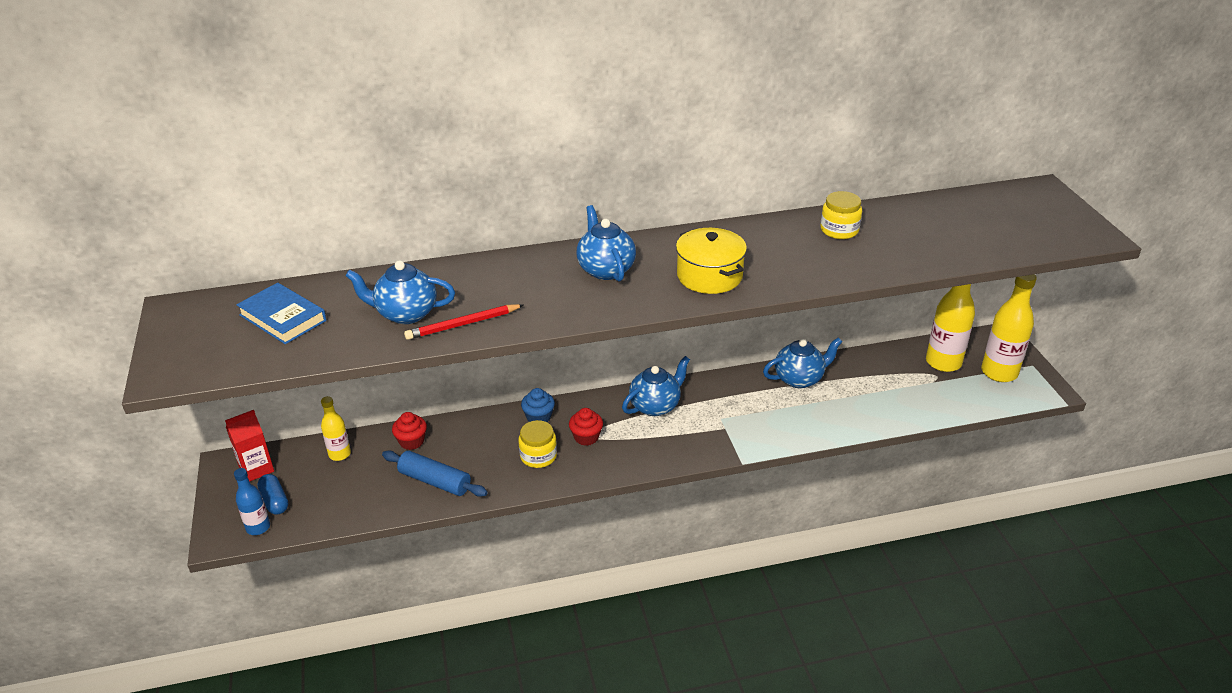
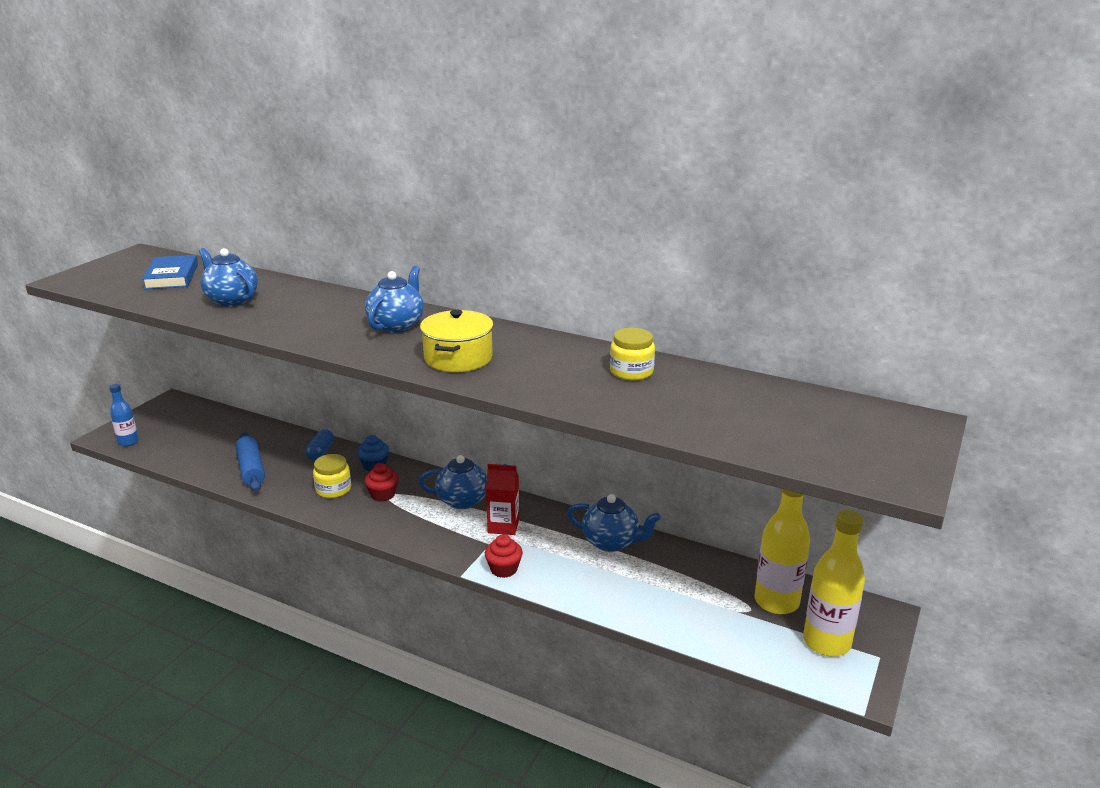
camera: 40 degrees right, 10 degrees down
(256, 469) = (180, 411): red carton -> red carton (503, 526)
(275, 501) = (159, 433): blue capsule -> blue capsule (320, 452)
(339, 454) = (230, 425): yellow bottle -> none
(411, 441) = (278, 439): red cupcake -> red cupcake (504, 569)
(462, 324) = (247, 318): red pencil -> none

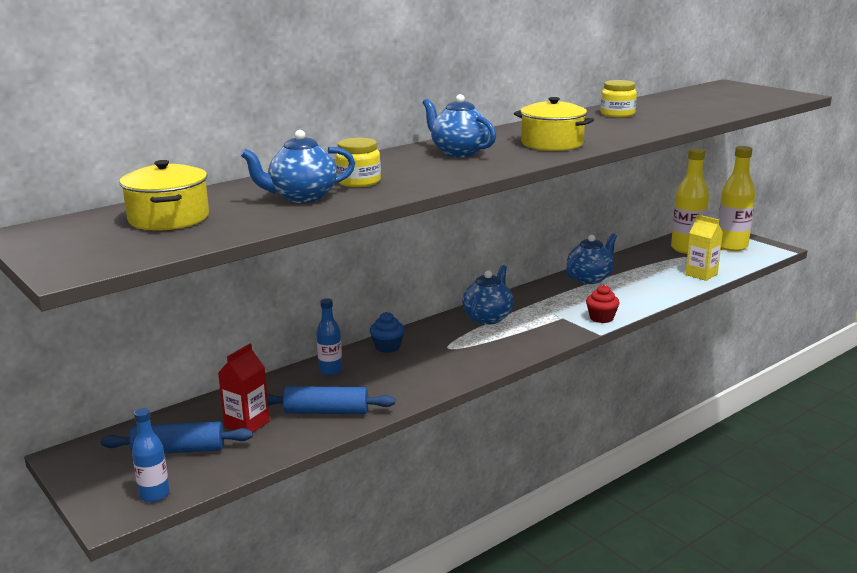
camera: 65 degrees left, 5 degrees down
(172, 277) = (169, 218): blue book -> yellow pot
(184, 432) = (179, 450): none -> blue rolling pin
(320, 452) = (330, 370): blue capsule -> blue bottle
(333, 489) = (414, 371): yellow jar -> yellow jar (358, 182)
(383, 495) = (446, 349): red cupcake -> none
(503, 526) = (540, 309): red carton -> red carton (247, 424)
(692, 626) = (701, 274): none -> yellow carton

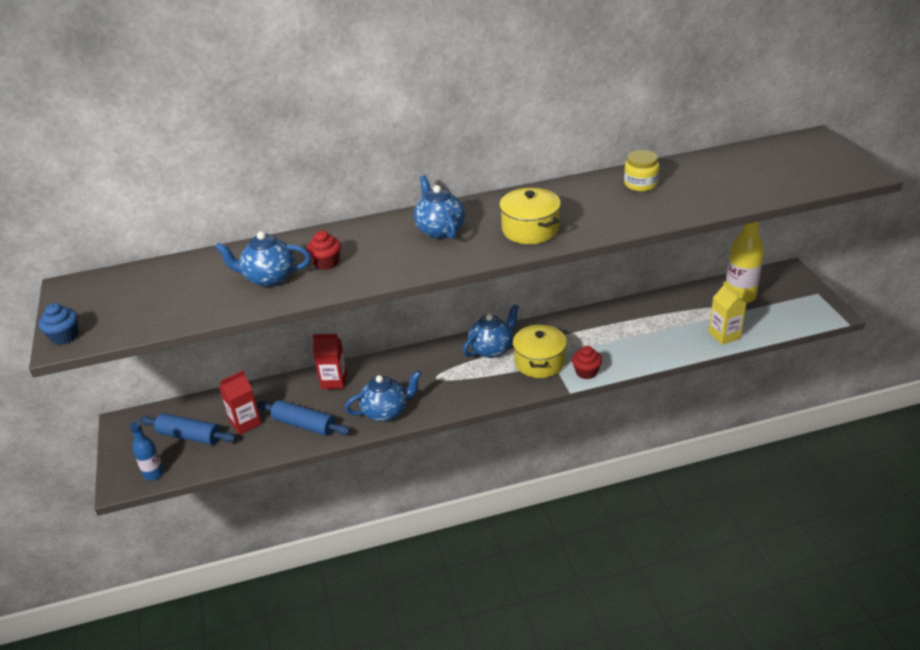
camera: 25 degrees right, 15 degrees up
(169, 218) = (163, 288): yellow pot -> yellow pot (539, 362)
(330, 370) = (334, 381): blue bottle -> red carton
(358, 182) = (326, 263): yellow jar -> red cupcake
(387, 347) = (391, 365): blue cupcake -> blue cupcake (64, 336)
(590, 278) = (615, 318): blue teapot -> blue teapot (386, 412)
(731, 246) = (788, 301): yellow bottle -> none

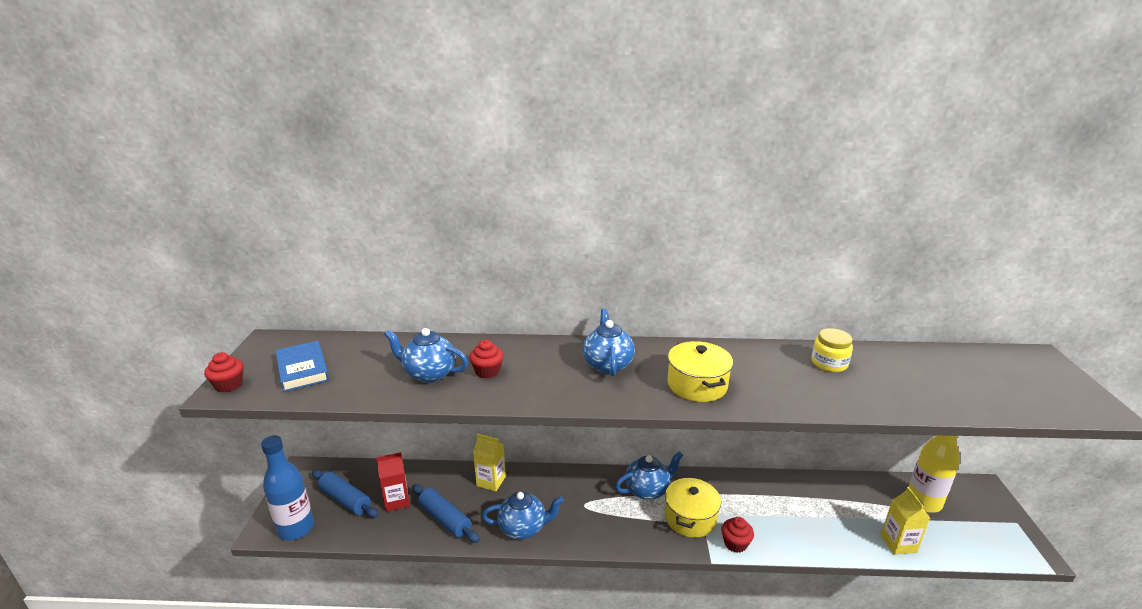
camera: 15 degrees right, 10 degrees down
(64, 336) = (229, 385): blue cupcake -> red cupcake
(133, 304) = (302, 369): none -> blue book
(153, 473) = (296, 528): blue bottle -> blue bottle, size x1.76
(334, 381) = (491, 481): red carton -> yellow carton

